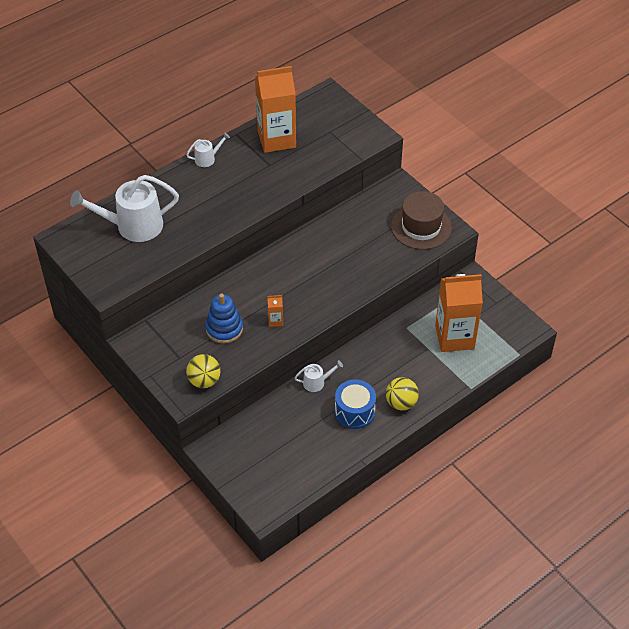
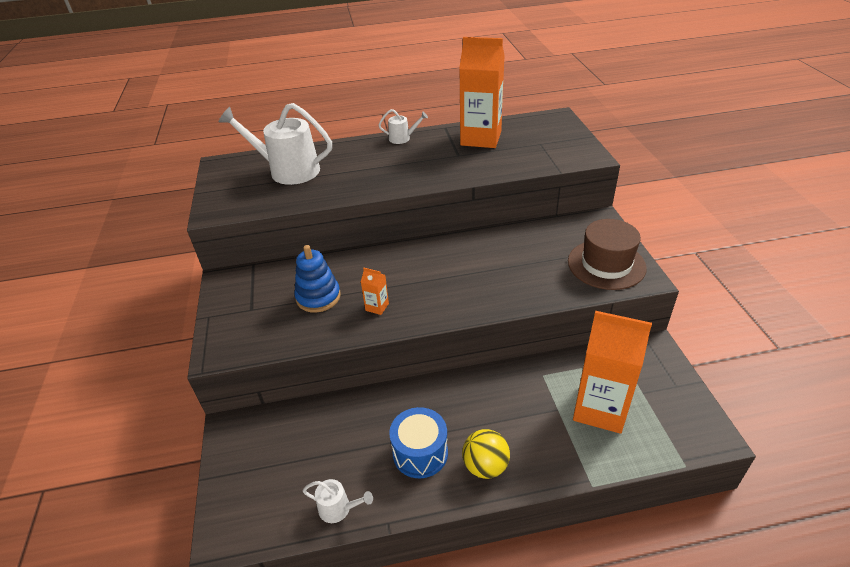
camera: 30 degrees right, 10 degrees down
(204, 381) = (253, 342): yellow ball -> none
(316, 382) = (399, 398): white watering can -> white watering can (338, 508)

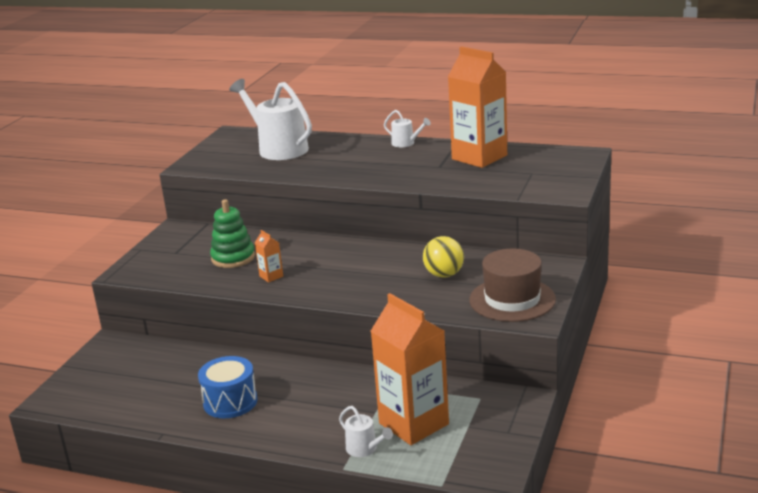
camera: 30 degrees right, 15 degrees down
(318, 297) = (233, 258): blue stacking toy -> green stacking toy
(338, 508) = (137, 413): white watering can -> white watering can (364, 449)
(485, 466) = (271, 427): yellow ball -> yellow ball (444, 275)

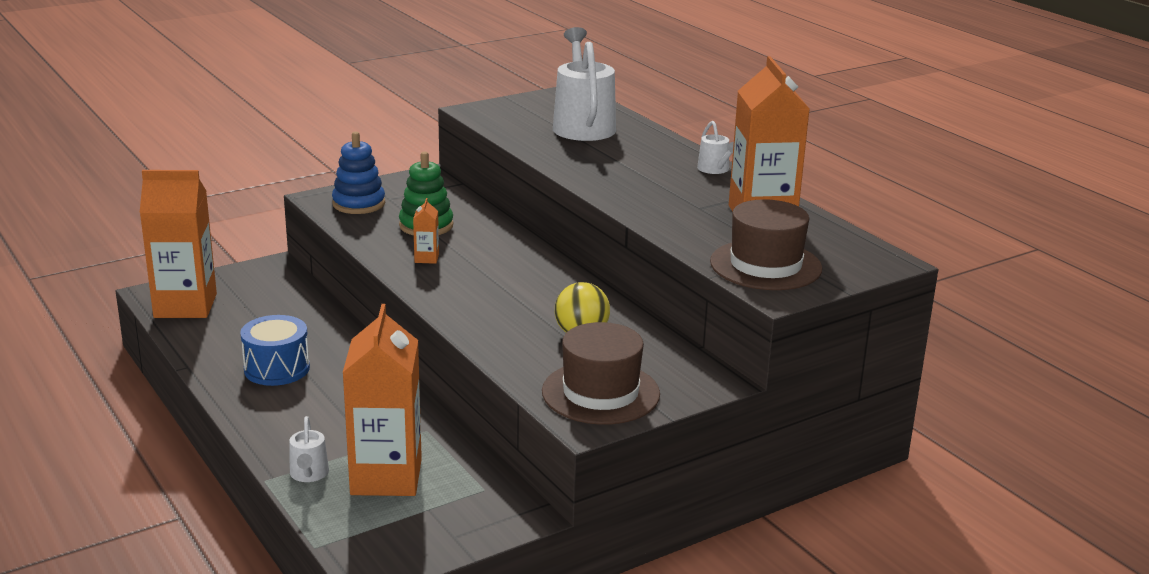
camera: 35 degrees right, 0 degrees up
(88, 398) = (185, 306): none -> orange carton
(160, 265) = (359, 204): none -> blue stacking toy
(532, 181) = (765, 265): none -> brown hat

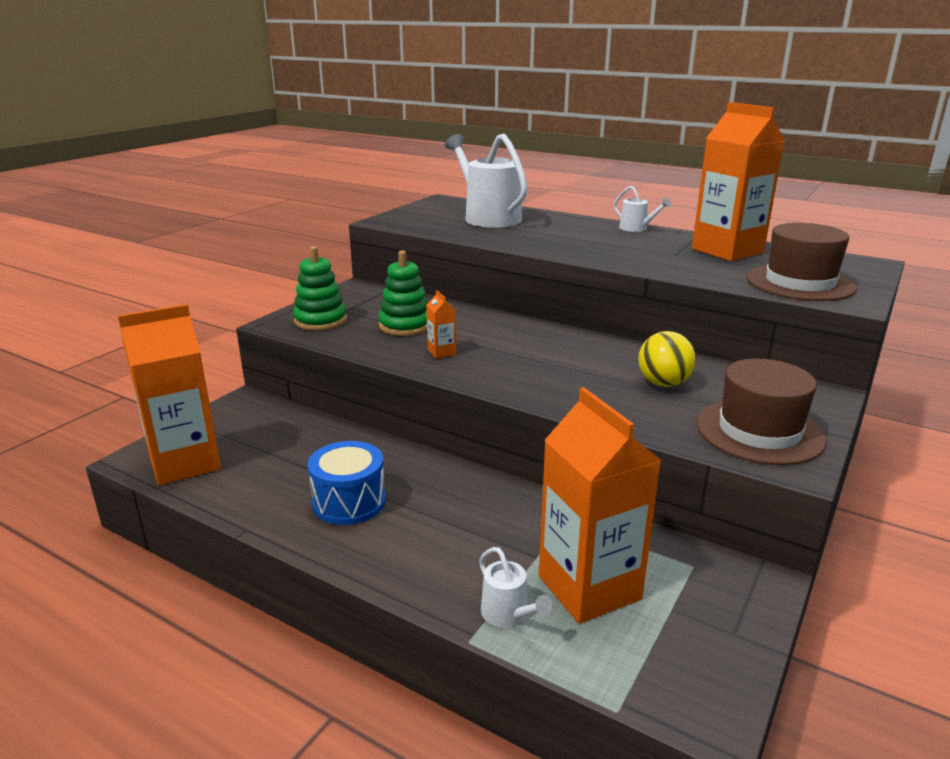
camera: 25 degrees left, 0 degrees up
(359, 204) = (320, 321): blue stacking toy -> green stacking toy

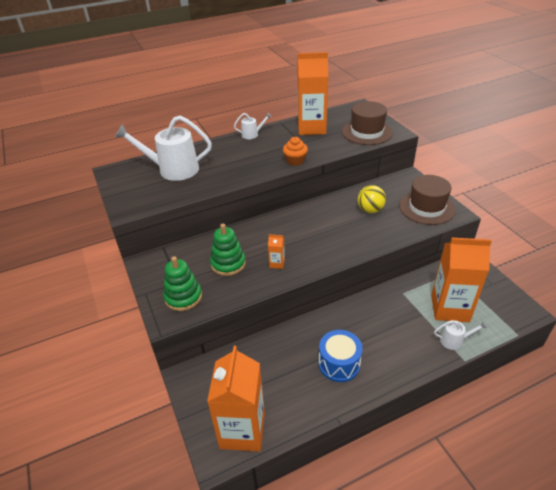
camera: 55 degrees left, 15 degrees up
(621, 261) = (295, 161): none -> orange cupcake

